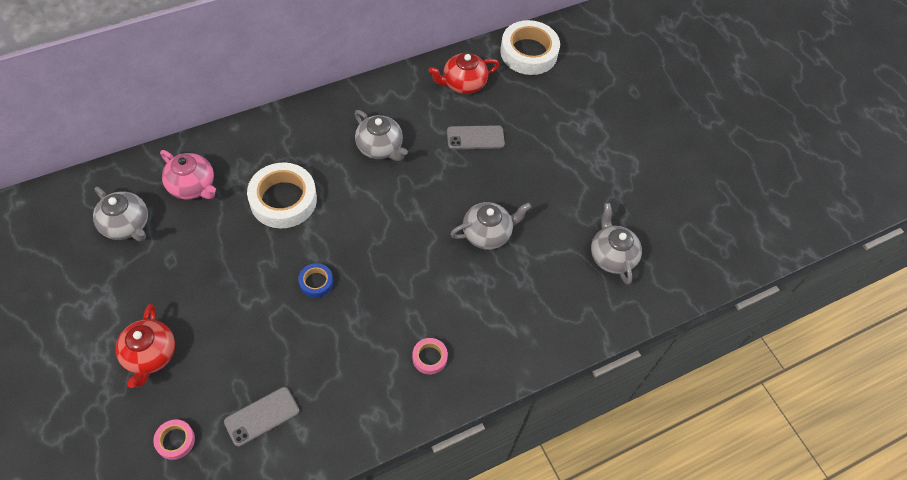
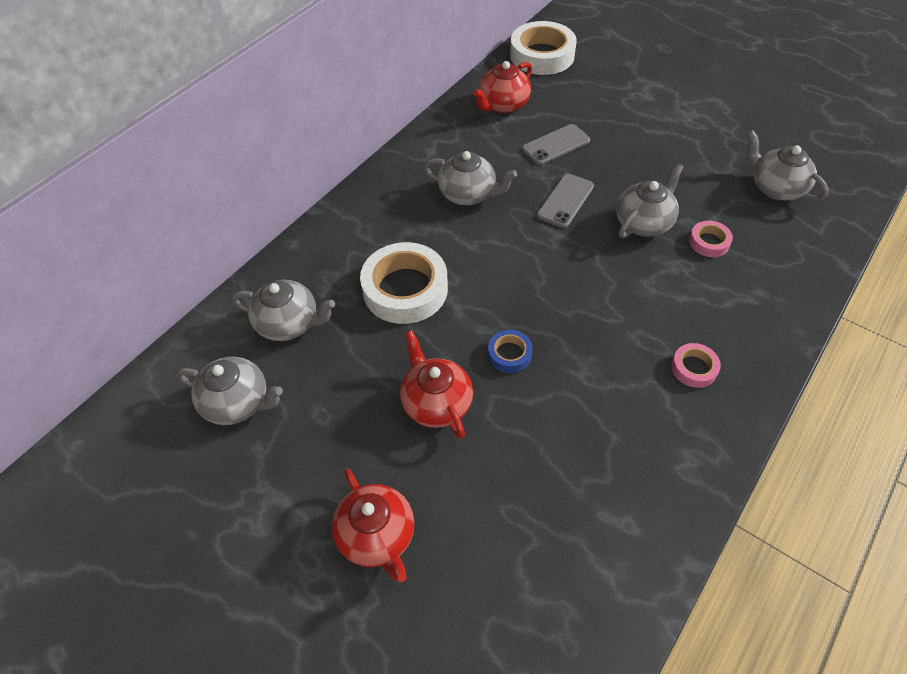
camera: 20 degrees left, 5 degrees down
(175, 440) = (487, 622): pink tape -> pink tape (709, 242)
(193, 186) = (289, 323): pink teapot -> grey teapot
(245, 290) = (436, 402): none -> red teapot
(262, 416) = (568, 532): grey phone -> grey phone (565, 201)

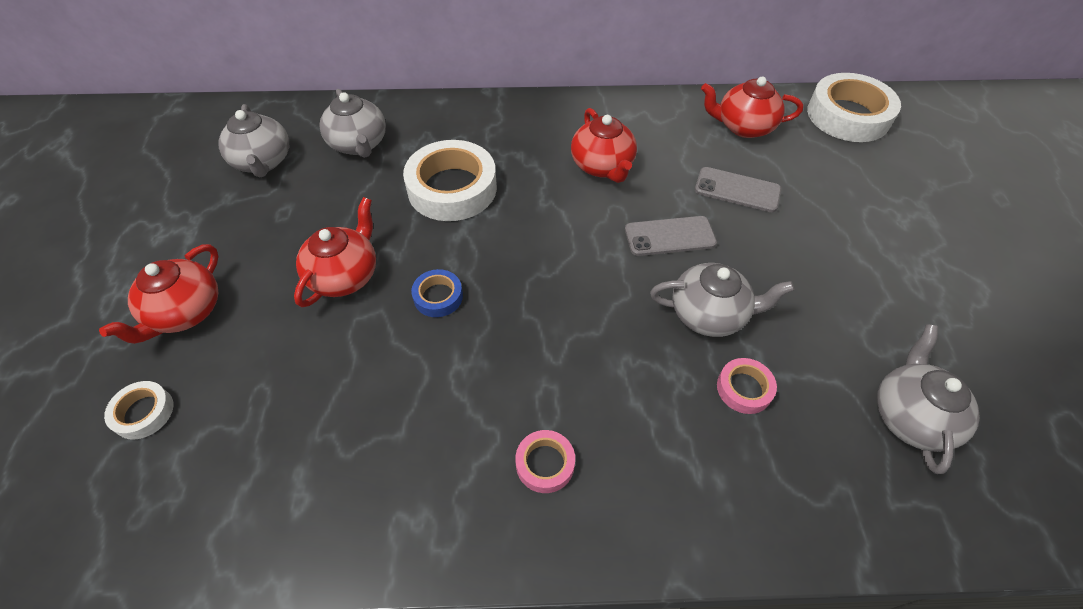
camera: 50 degrees right, 0 degrees up
(466, 607) = (143, 413): none -> white tape
(468, 194) = (602, 166): grey teapot -> red teapot

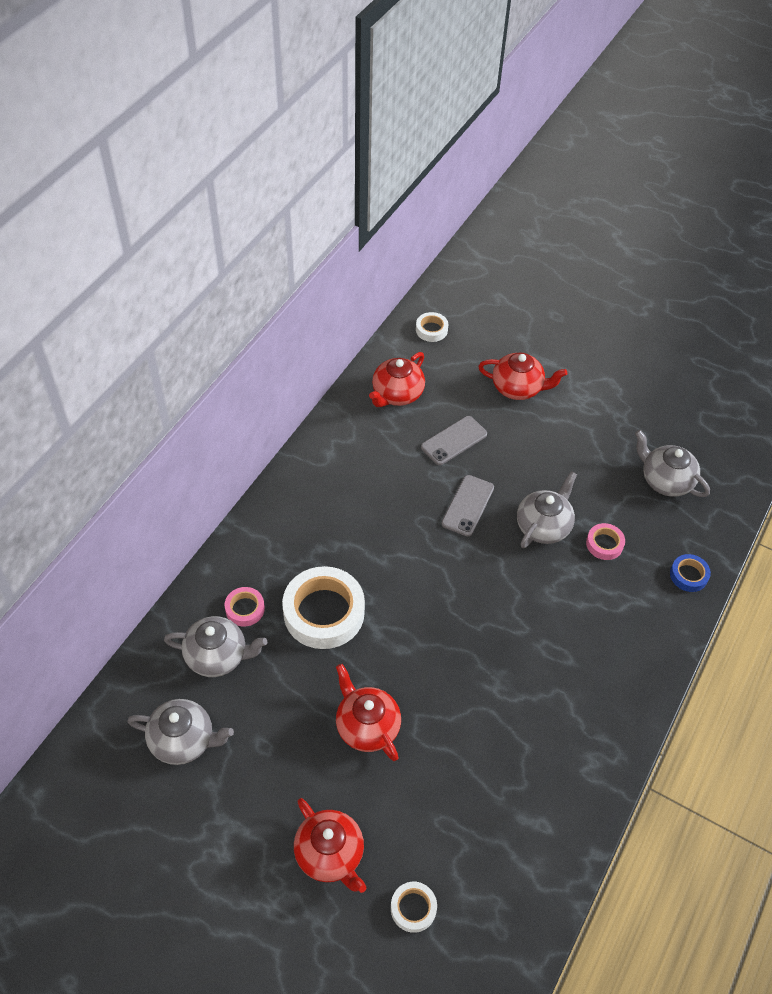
camera: 60 degrees left, 0 degrees up
(438, 296) = (428, 673): blue tape -> blue tape (688, 575)
(545, 463) = (593, 675): pink tape -> pink tape (245, 609)
(602, 166) = (373, 503): red teapot -> red teapot (518, 388)
(848, 115) = (431, 330): white tape -> white tape, size x0.48

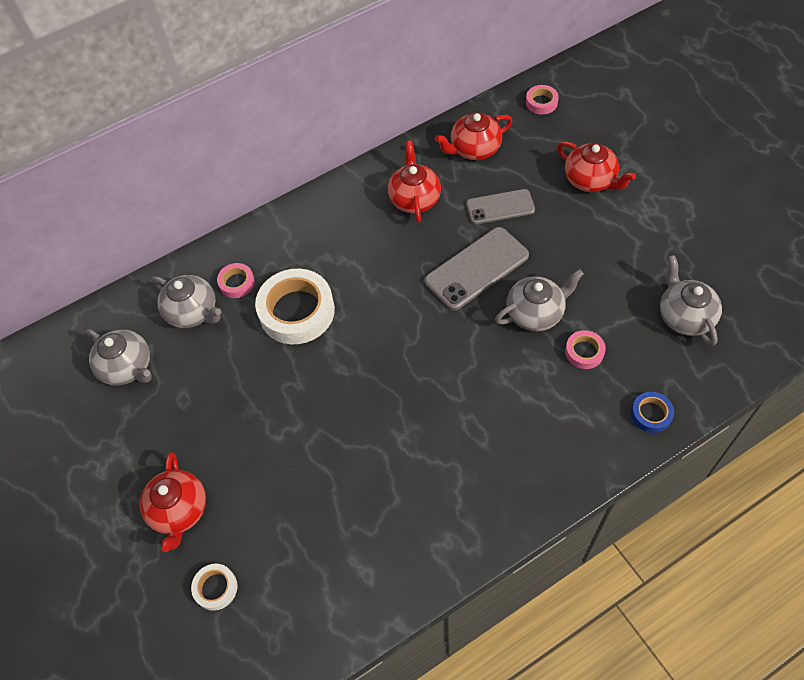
camera: 35 degrees right, 5 degrees up
(367, 726) = (272, 420): red teapot -> red teapot (414, 199)
(431, 330) = (541, 102): white tape -> pink tape
(468, 505) = (477, 268): grey phone -> grey phone, size x1.52

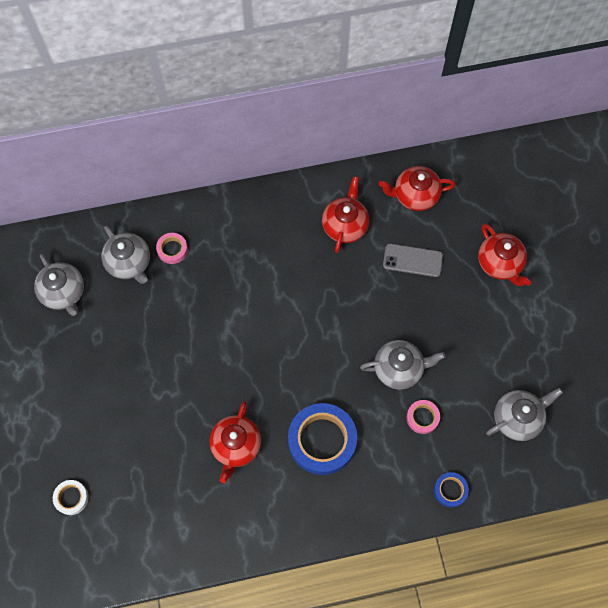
camera: 15 degrees right, 10 degrees up
(179, 510) = (65, 427): red teapot -> red teapot (236, 446)
(297, 311) = (210, 294): white tape -> none
(477, 268) = (369, 310): grey phone -> none
(485, 415) = (322, 440): none -> blue tape
(541, 102) = (493, 170): pink tape -> none
(684, 316) = (517, 418): grey teapot -> grey teapot turned 60 degrees clockwise

